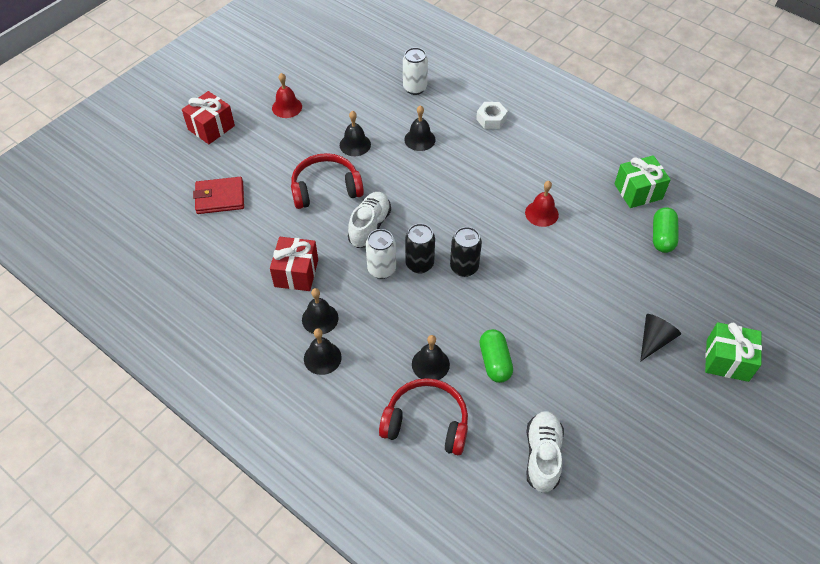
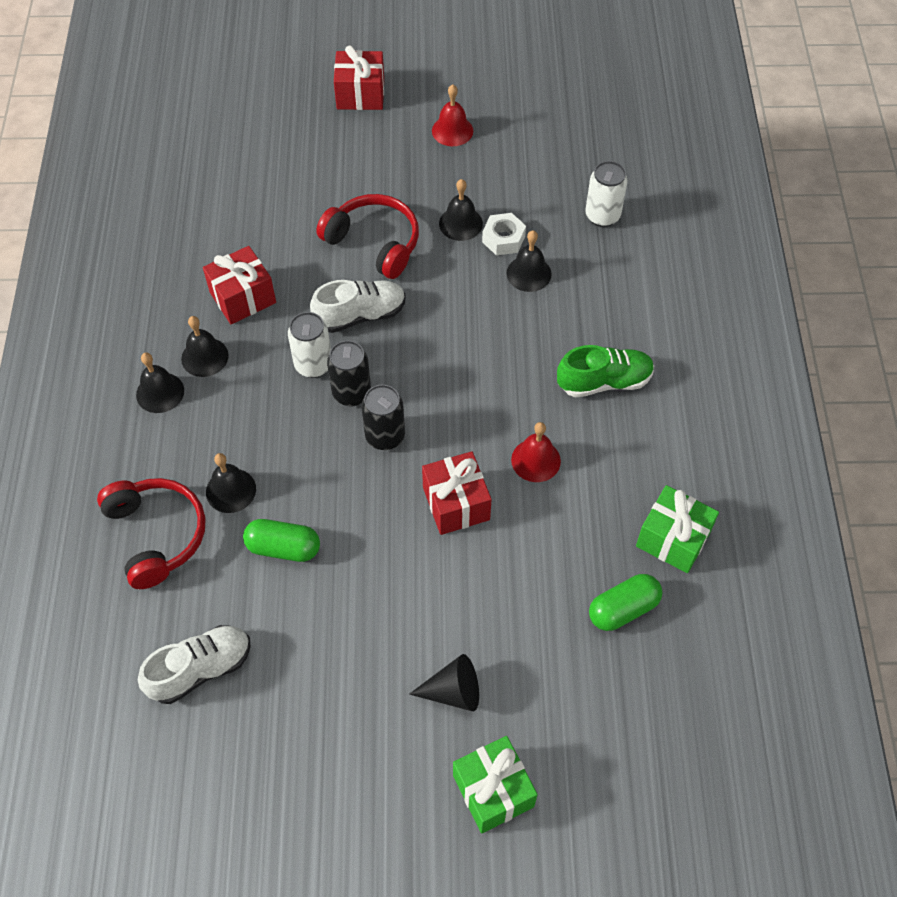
camera: 50 degrees right, 5 degrees up
(220, 198) = (278, 169): red wallet -> none
(491, 119) = (632, 318): white nut -> white nut (503, 239)
(494, 362) = (283, 547): green capsule -> green capsule turned 60 degrees clockwise
(519, 155) = (604, 382): none -> green shoe
(537, 264) = (456, 503): none -> red gift

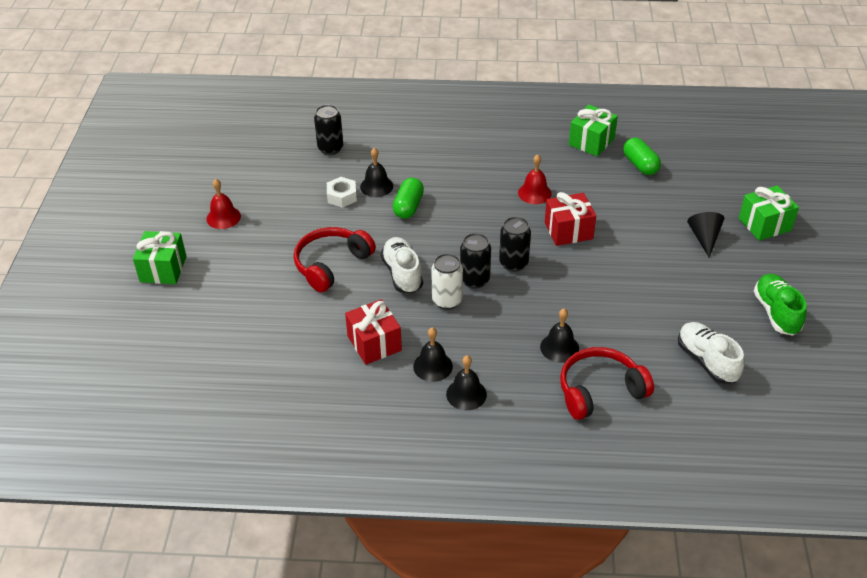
camera: 85 degrees left, 15 degrees down
(283, 547) = (607, 317): green capsule -> green capsule (408, 207)
(360, 94) = (163, 269): red gift -> green gift
(460, 223) = (322, 217): black bell -> none
(602, 216) = (330, 148): white can -> black can
(604, 382) = (474, 159): green shoe -> green shoe (776, 313)

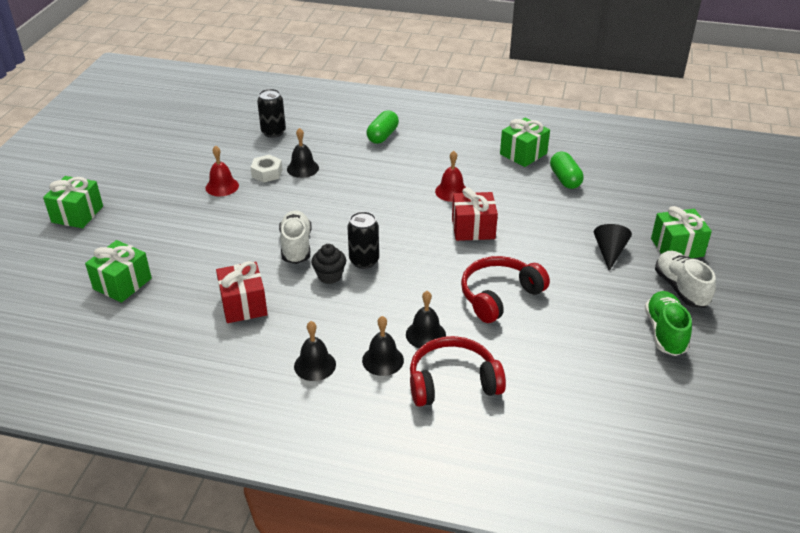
camera: 10 degrees right, 5 degrees down
(223, 217) = (151, 178): red bell -> red bell (222, 186)
(243, 338) = (122, 283): none -> green gift
(331, 264) = (232, 230): red headphones -> red headphones (499, 296)
(408, 207) = (325, 189): green capsule -> green capsule (382, 136)
(433, 366) = (292, 334): black bell -> black bell (383, 360)
(447, 301) = (329, 276): white can -> black cupcake
(513, 263) = (408, 251): black can -> none
(706, 361) = (575, 369): white shoe -> white shoe (681, 288)

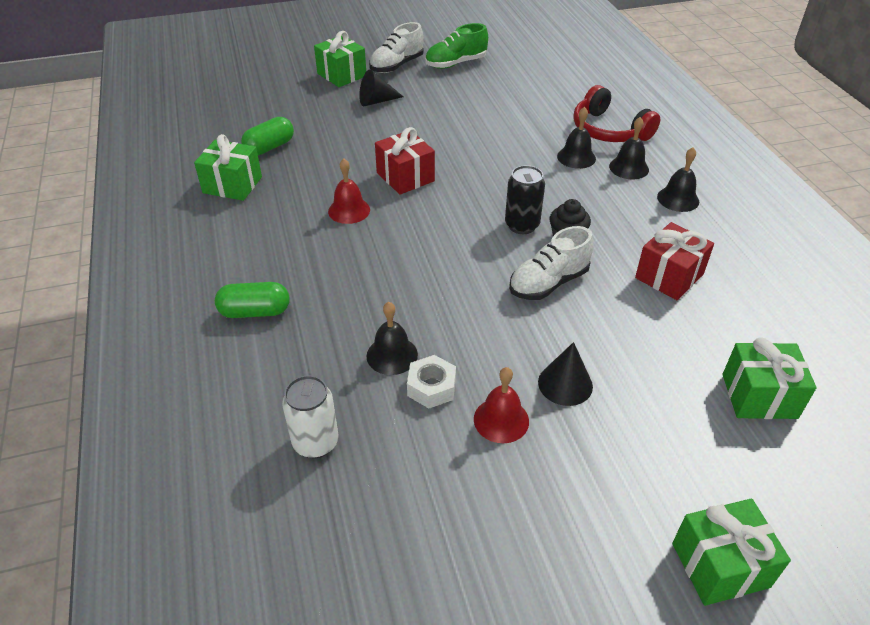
camera: 120 degrees left, 5 degrees up
(217, 216) = (565, 384): none -> black cone
(273, 132) = (315, 443): black can -> white can
(499, 296) = (489, 137): red headphones -> none

